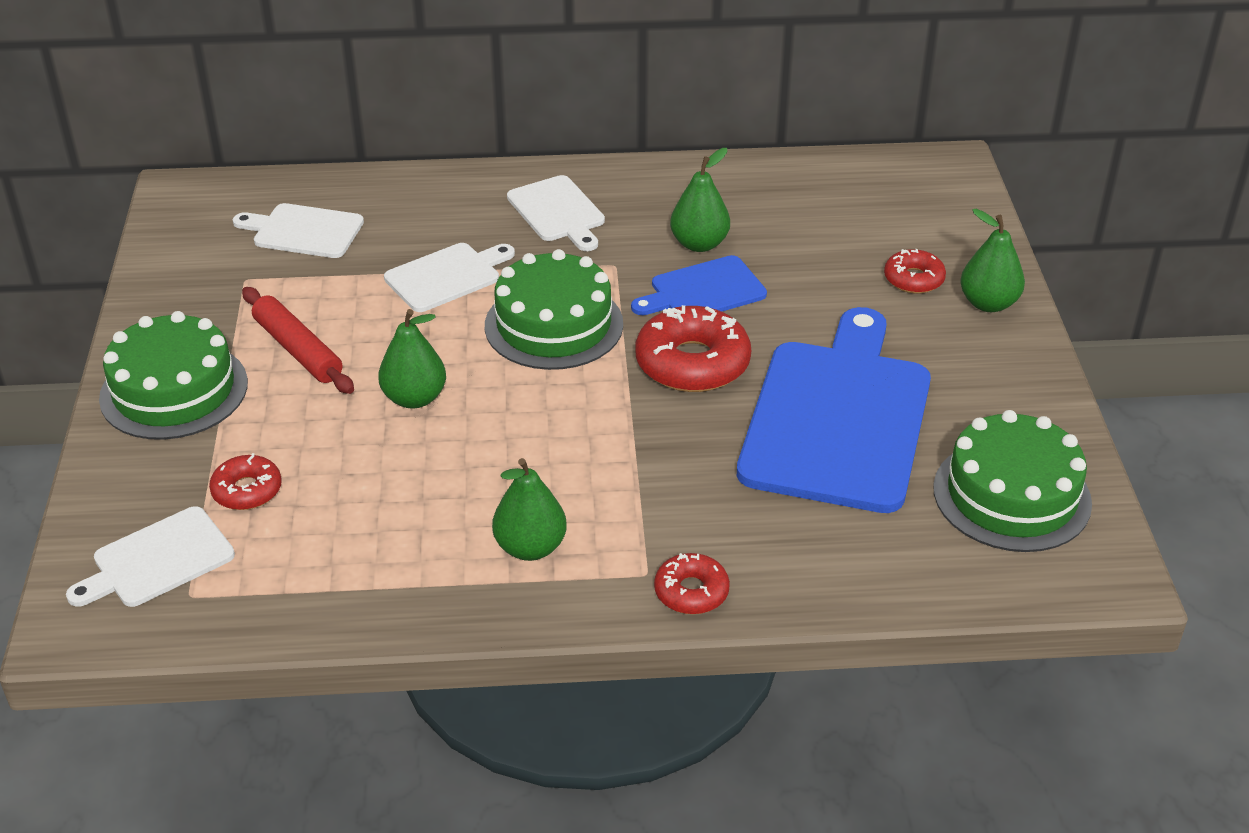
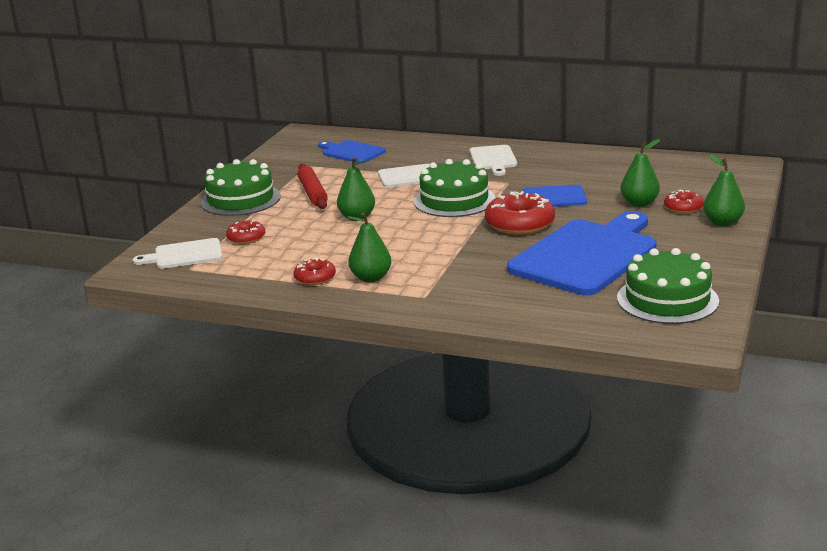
camera: 25 degrees right, 15 degrees down
(303, 231) = (351, 152): white cutting board -> blue cutting board
(691, 592) = (443, 307): red donut -> red donut (315, 278)
(699, 244) = (564, 180): green pear -> green pear (639, 203)

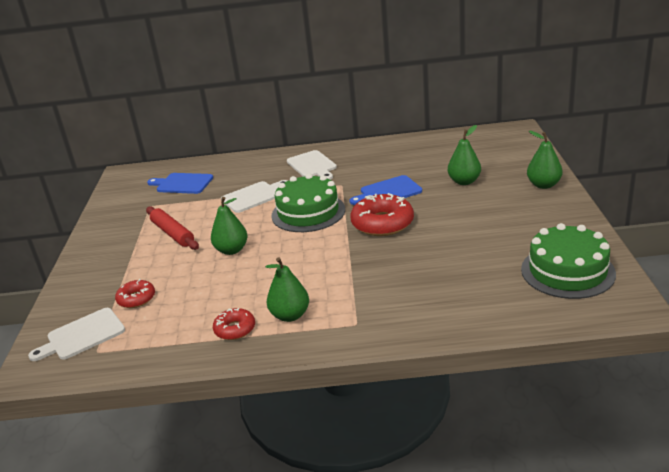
camera: 20 degrees left, 5 degrees up
(240, 199) = (105, 256): green cake -> none
(586, 255) = (463, 242): blue cutting board -> none
(683, 207) = (501, 178): red donut -> none

